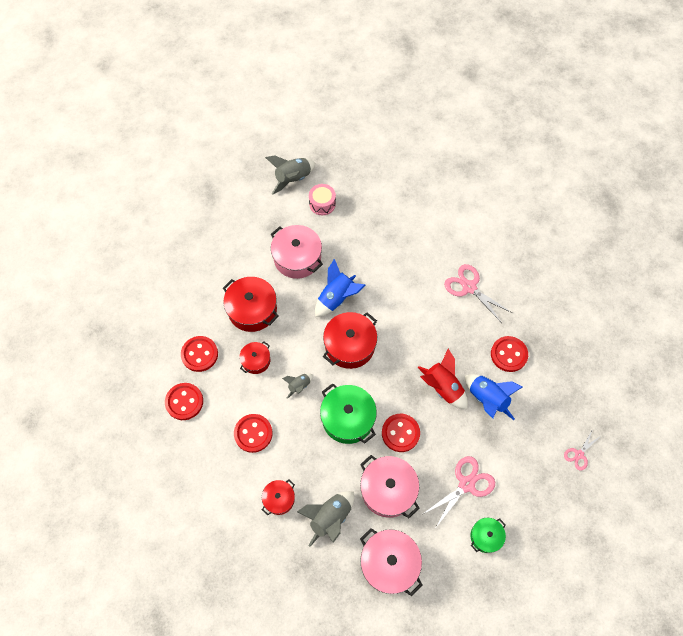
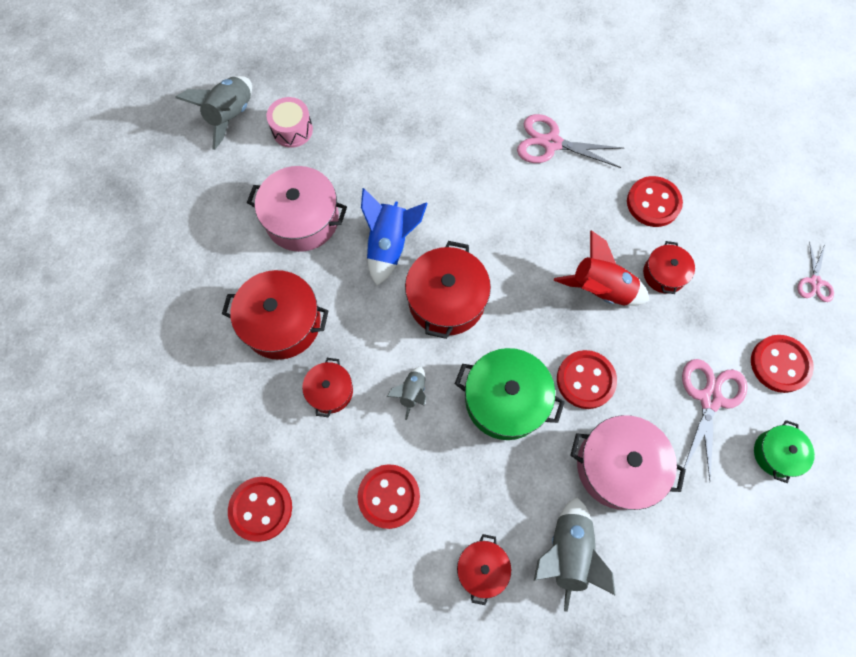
camera: 30 degrees left, 5 degrees up
(199, 354) = (242, 427): red button -> red button (779, 364)
(389, 563) = (682, 566): pink pot -> none
(487, 399) = (664, 274): blue rocket -> red pot

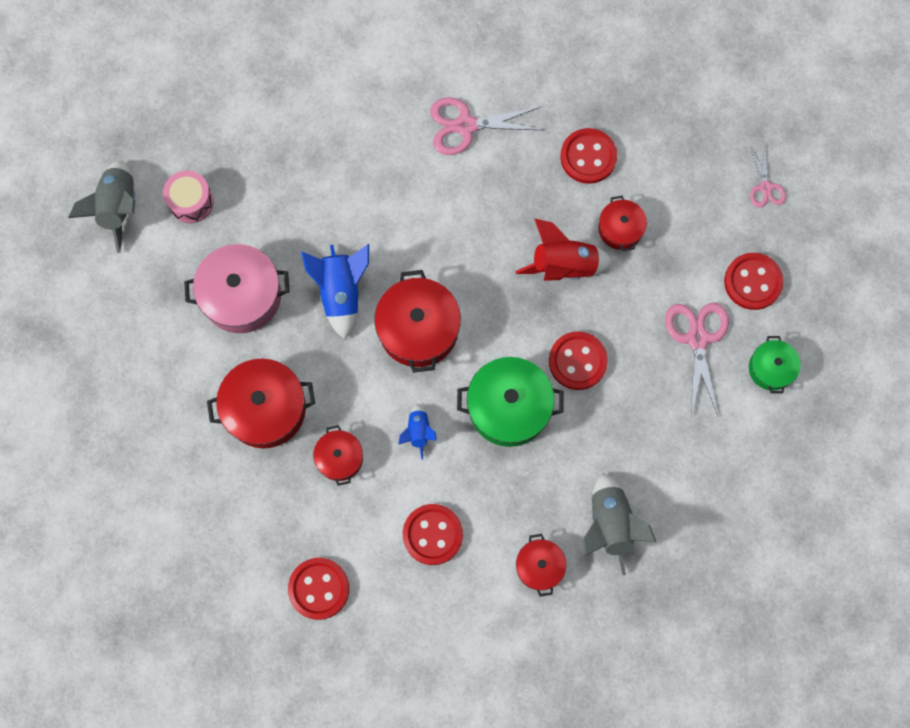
camera: 20 degrees left, 5 degrees up
(412, 393) = (418, 432): grey rocket -> blue rocket
(618, 466) = (632, 431): pink pot -> none

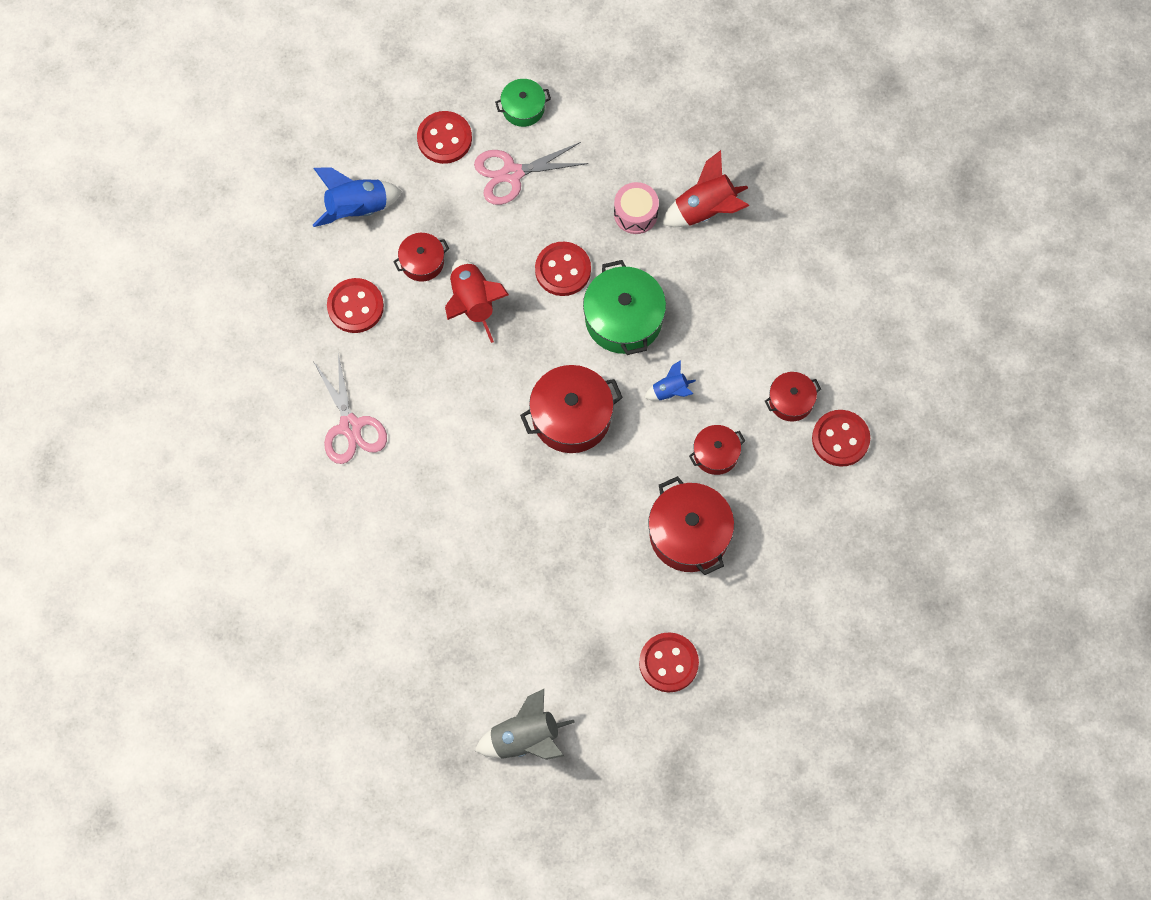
camera: 105 degrees left, 5 degrees down
(191, 201) = (499, 669): pink drum -> pink drum (635, 213)
(242, 296) = (584, 589): pink pot -> none
(341, 292) = (555, 497): blue rocket -> blue rocket (357, 208)
(432, 534) = (761, 354): red button -> red button (668, 663)
(539, 566) = (761, 258): red pot -> red pot (791, 401)
(610, 524) = (705, 210): grey rocket -> red rocket
(765, 187) = (347, 146): pink scissors -> none

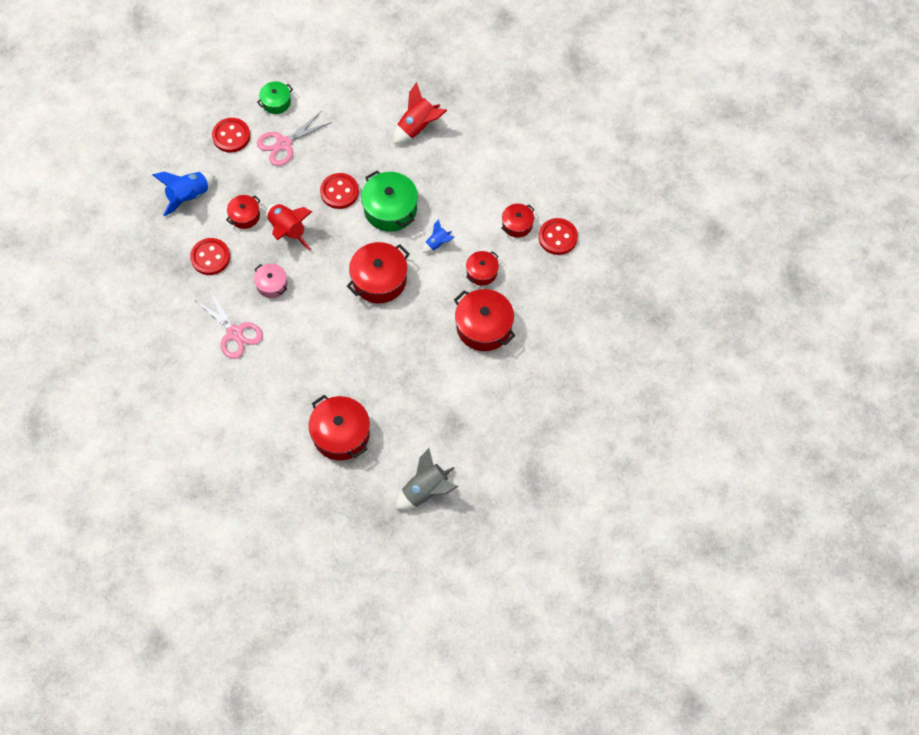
camera: 20 degrees left, 5 degrees down
(424, 374) = (272, 285): none -> pink pot
(441, 619) = (341, 434): none -> red pot
(635, 213) = (374, 143): pink drum -> none
(668, 663) = (501, 411): red button -> none

